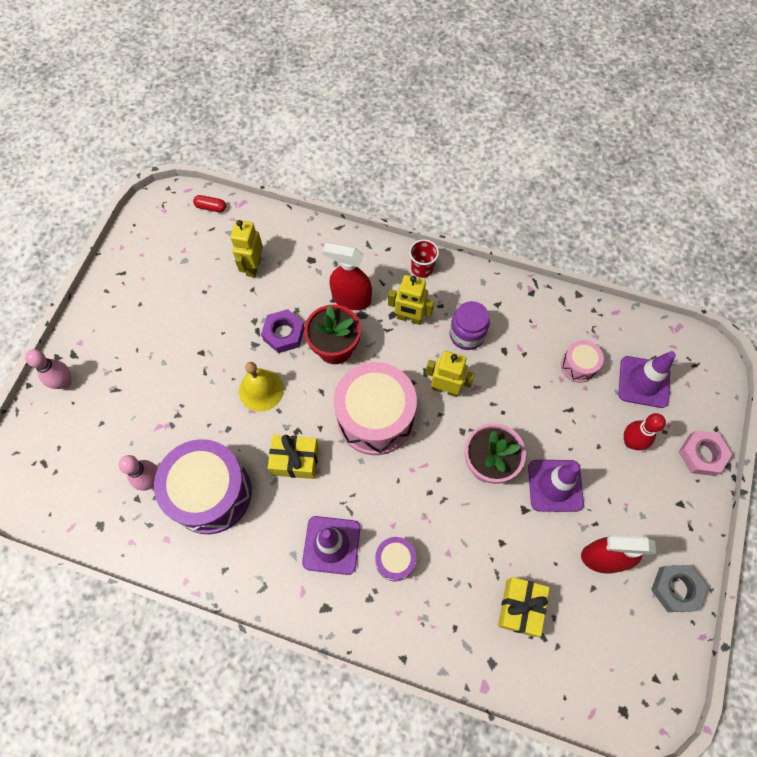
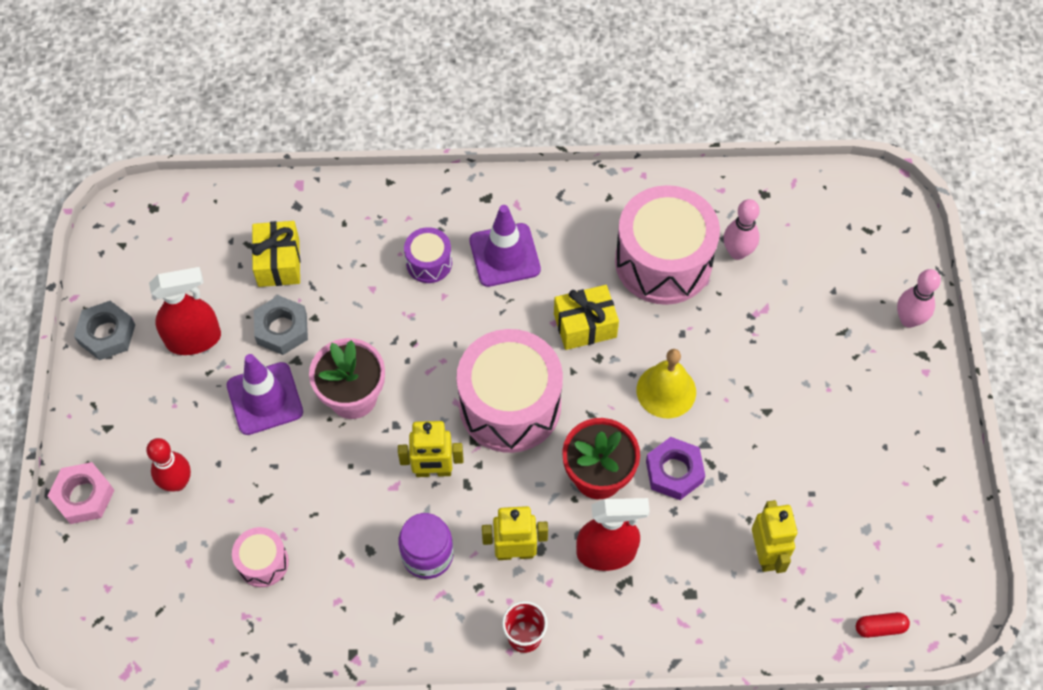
camera: 160 degrees right, 5 degrees down
(211, 493) = (663, 261): purple drum -> pink drum
(530, 542) = (282, 329): none -> grey nut
(644, 382) = (169, 570): purple traffic cone -> none

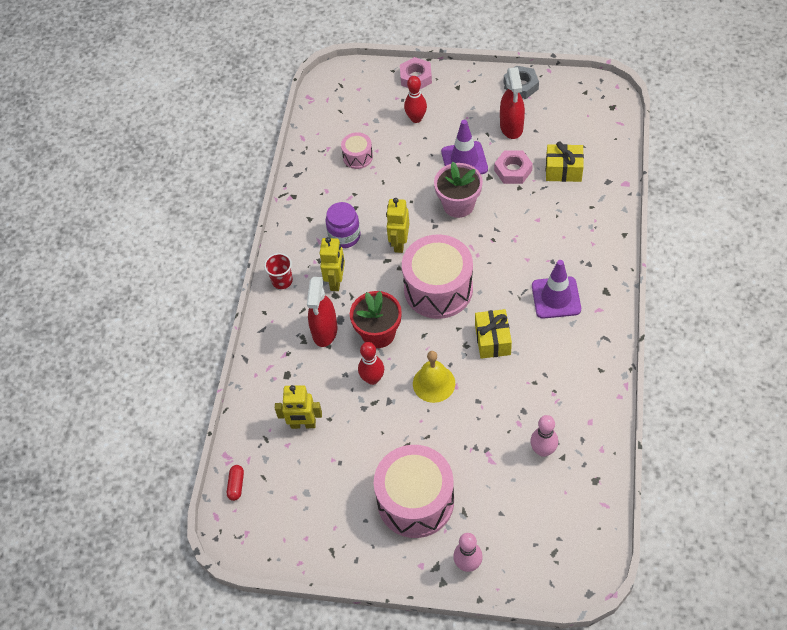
camera: 105 degrees right, 5 degrees down
(282, 329) = (513, 170): grey nut -> pink nut
(429, 263) = (554, 252): purple drum -> none
(663, 261) = (540, 398): pink drum -> pink drum (415, 501)
(674, 471) = (372, 379): purple nut -> red bowling pin

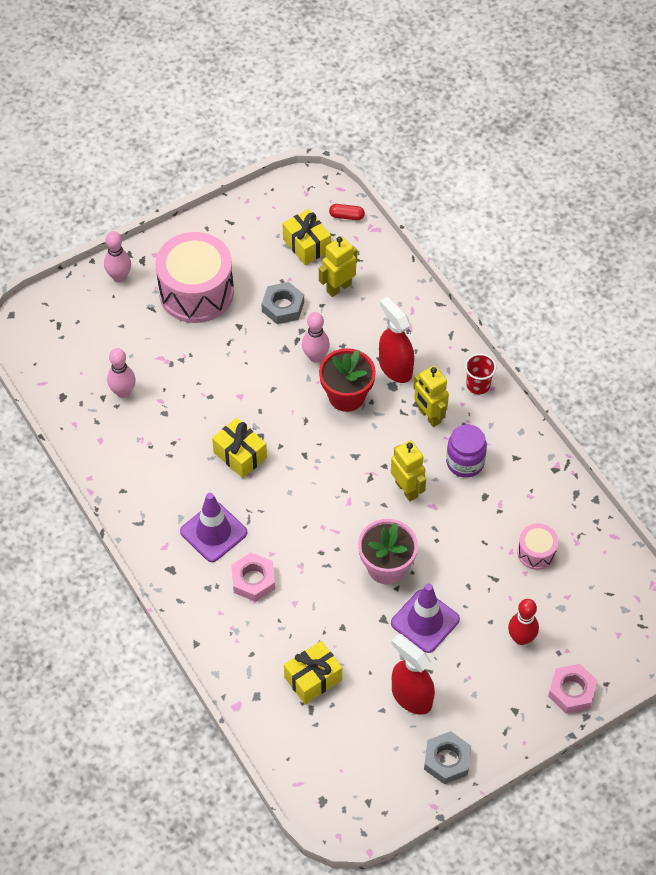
camera: 135 degrees right, 0 degrees up
(236, 485) = (346, 216): red capsule -> red capsule turned 45 degrees counterclockwise
(291, 481) = (306, 245): none -> yellow gift
(359, 438) = (283, 306): none -> grey nut
(372, 379) = (315, 356): red bowling pin -> pink bowling pin
(434, 383) = (260, 386): yellow bell -> none
(438, 289) = (330, 469): pink drum -> none
(513, 170) = (365, 643): pink nut -> pink nut (253, 580)

